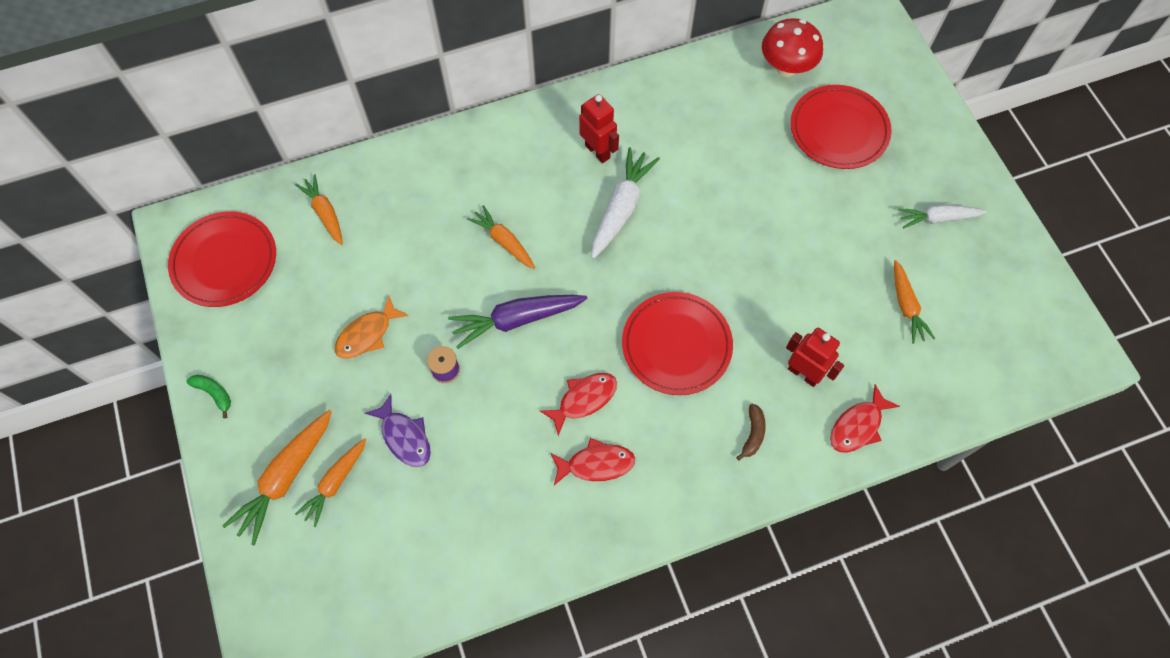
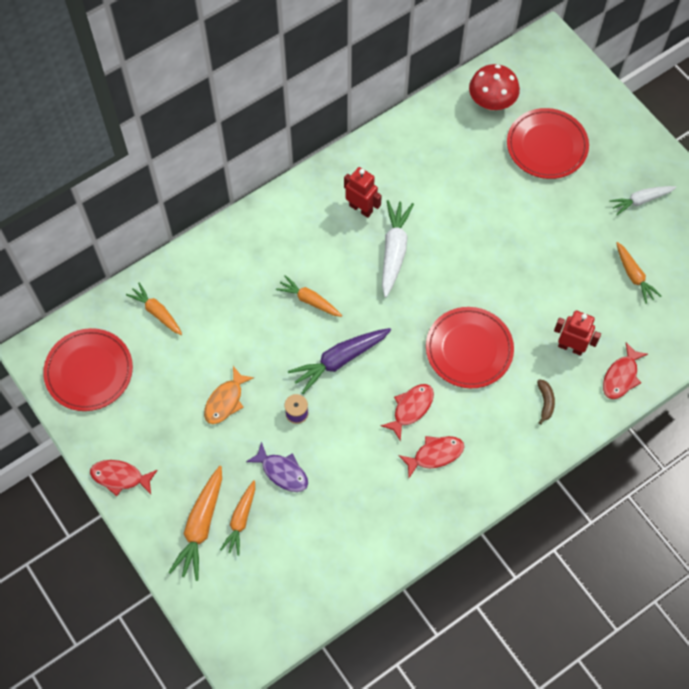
camera: 15 degrees left, 0 degrees up
(214, 393) = (120, 477): green banana -> red fish

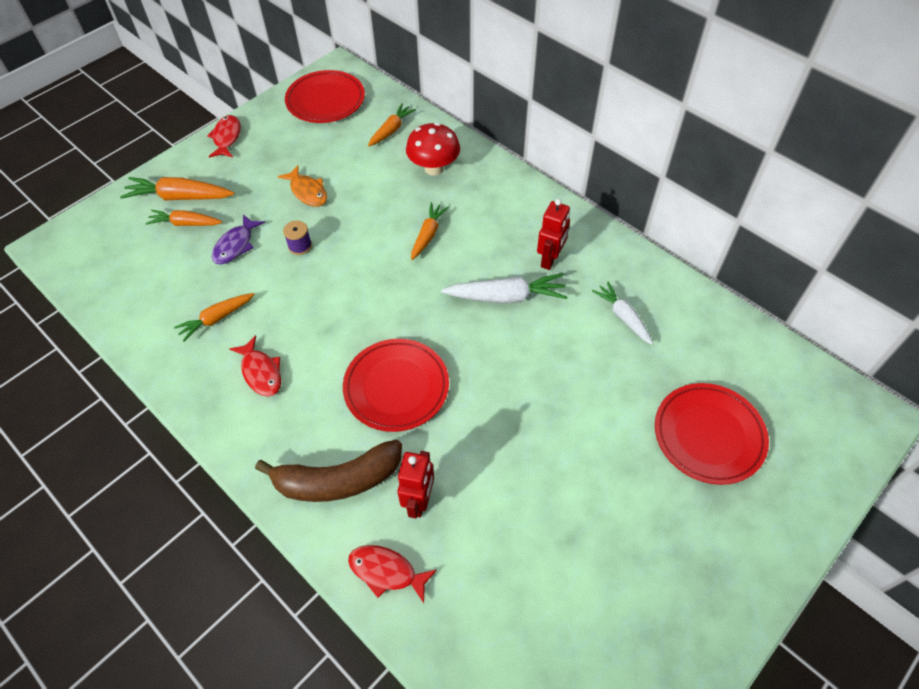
camera: 80 degrees right, 10 degrees down
(225, 401) = (307, 192): orange fish -> orange fish turned 150 degrees counterclockwise
(340, 360) = (363, 270): purple carrot -> none
(411, 409) = (314, 341): red fish -> none
(491, 102) = (745, 363): red mushroom -> red mushroom (434, 168)
(545, 402) = (338, 480): brown banana -> brown banana, size x2.41
(633, 276) = (545, 572): orange carrot -> orange carrot (217, 319)
(640, 200) = (669, 569): white carrot -> white carrot (623, 317)

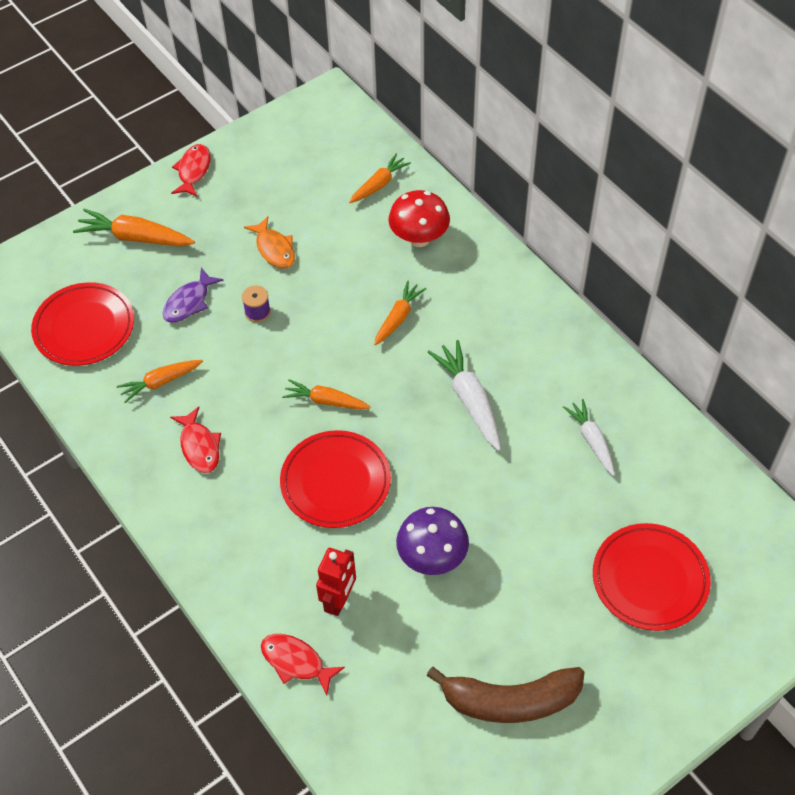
camera: 10 degrees right, 0 degrees up
(185, 223) = (138, 270): orange carrot -> orange carrot (326, 401)
(325, 100) = (310, 137): red plate -> red plate (84, 327)
(338, 480) = (262, 567): brown banana -> brown banana (510, 700)
(501, 445) = (432, 557): none -> purple mushroom
(506, 297) = (469, 400): white carrot -> white carrot turned 120 degrees counterclockwise
(550, 259) = (527, 364): red robot -> none

